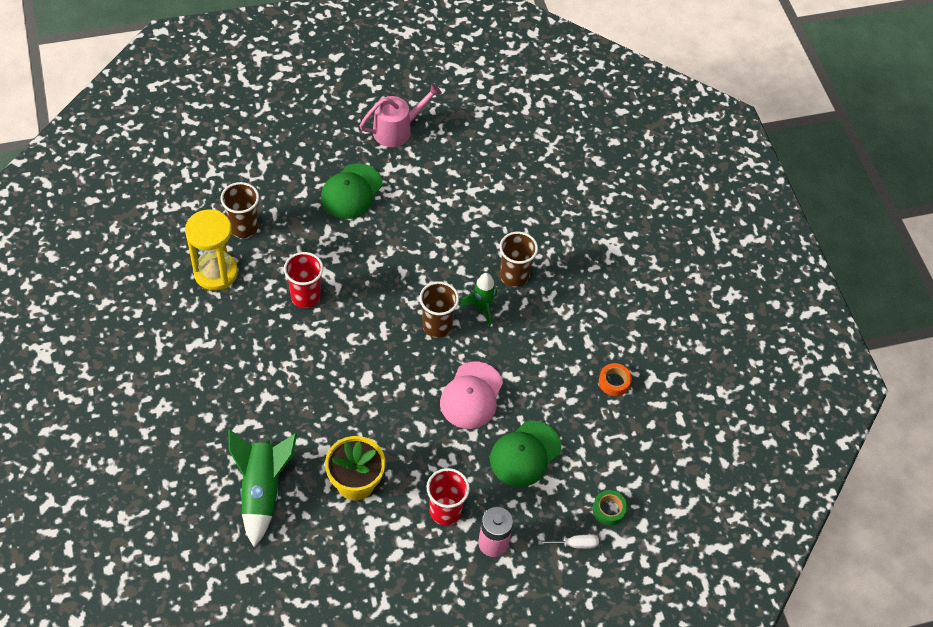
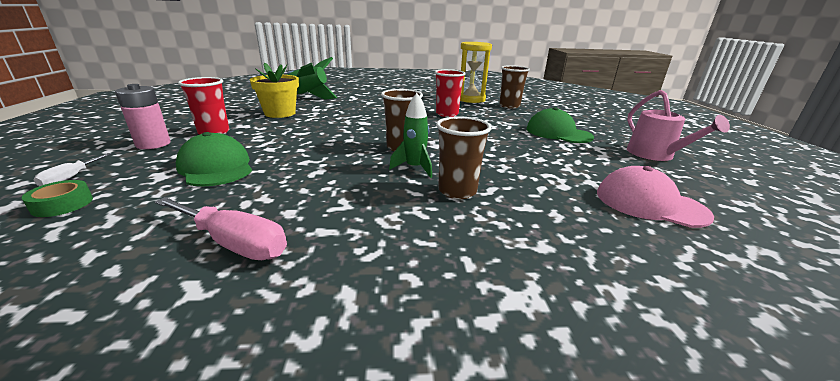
camera: 105 degrees right, 30 degrees down
(471, 395) = (312, 152): pink cap -> pink cap (650, 203)
(614, 382) = (234, 243): orange tape -> pink screwdriver

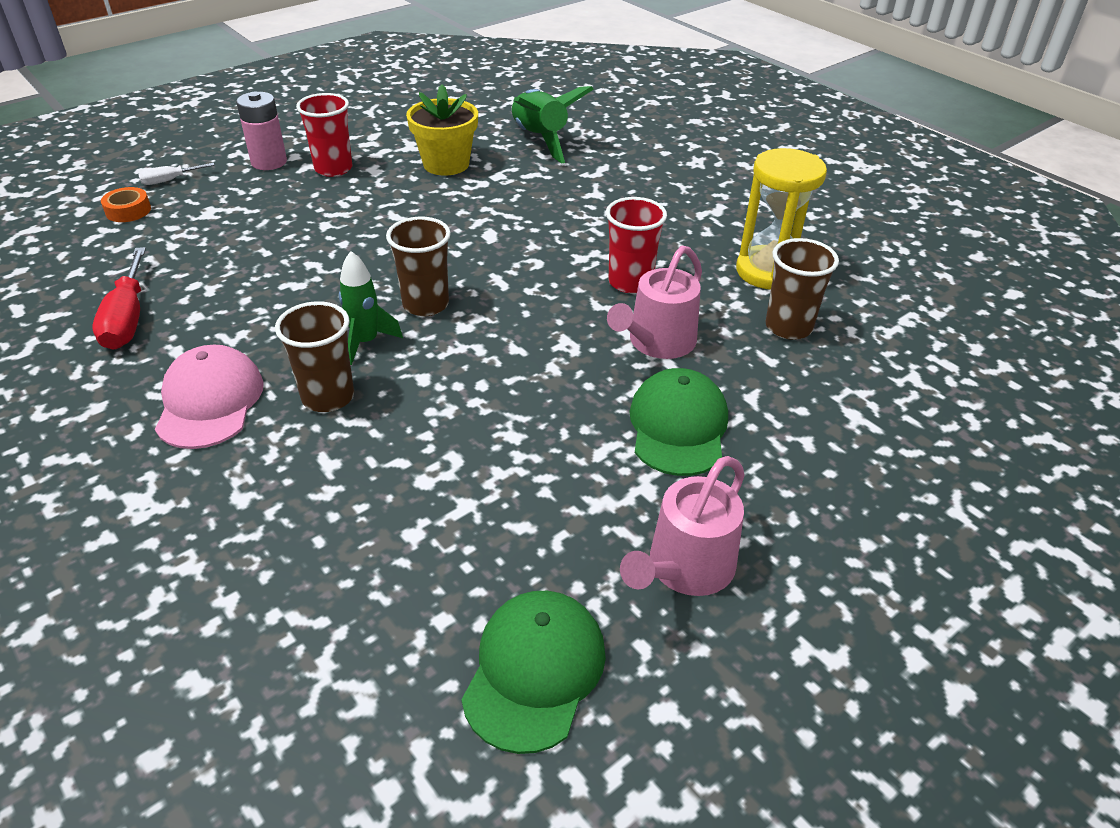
camera: 55 degrees right, 15 degrees up
(62, 204) = (128, 211): green tape -> orange tape
(216, 167) = (250, 226): green cap -> green cap (534, 671)
(234, 243) = (127, 319): pink screwdriver -> red screwdriver
(496, 121) = (657, 342): none -> pink watering can
(650, 203) = (434, 575): pink cap -> pink cap (209, 402)

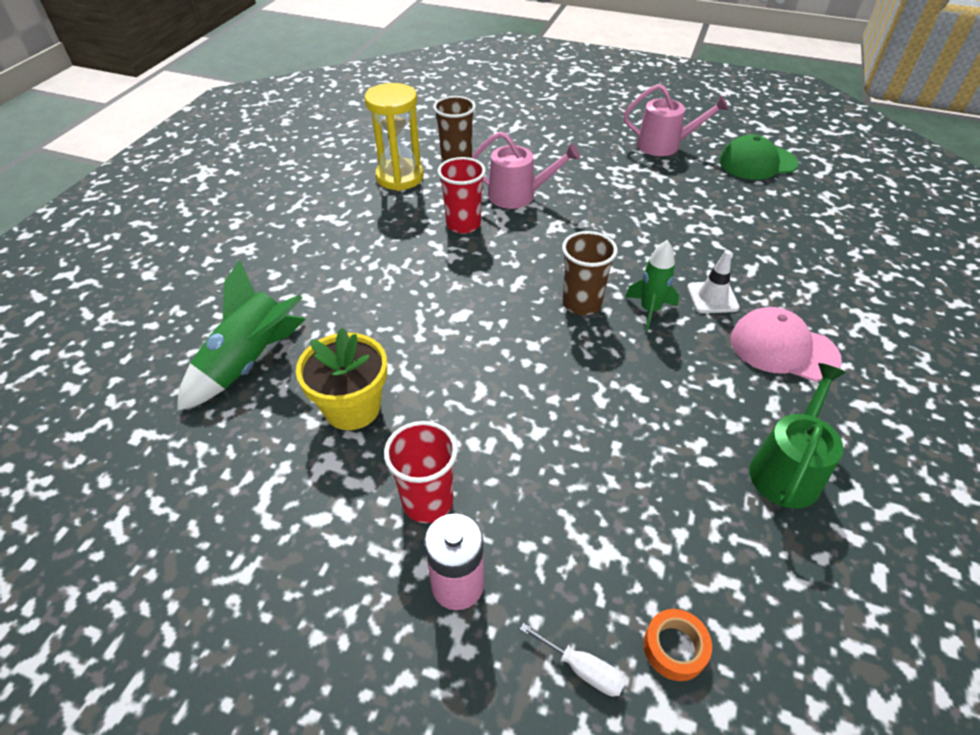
camera: 120 degrees left, 5 degrees up
(127, 319) = (787, 469): red screwdriver -> green watering can
(209, 402) = (783, 348): pink cap -> pink cap turned 60 degrees clockwise
(328, 397) = (712, 297): brown cup -> white traffic cone
(678, 426) = (581, 170): green cap -> none

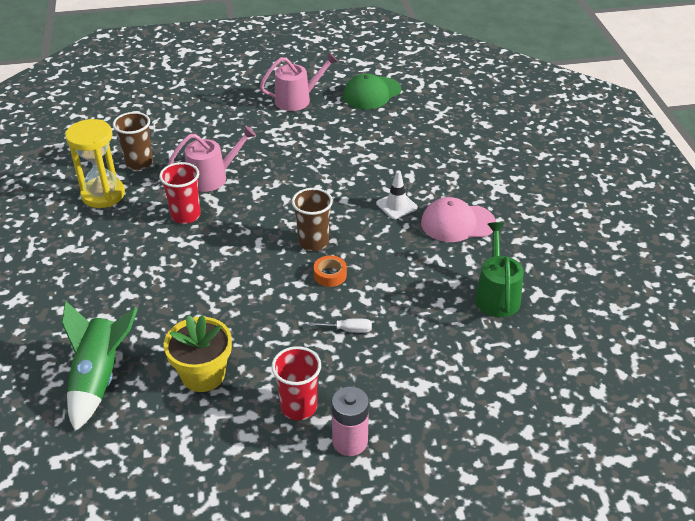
camera: 30 degrees left, 5 degrees down
(582, 669) = (446, 447): white screwdriver -> white screwdriver (348, 330)
(649, 310) = (361, 230): green rocket -> none
(674, 648) = (487, 414): orange tape -> orange tape (330, 275)

